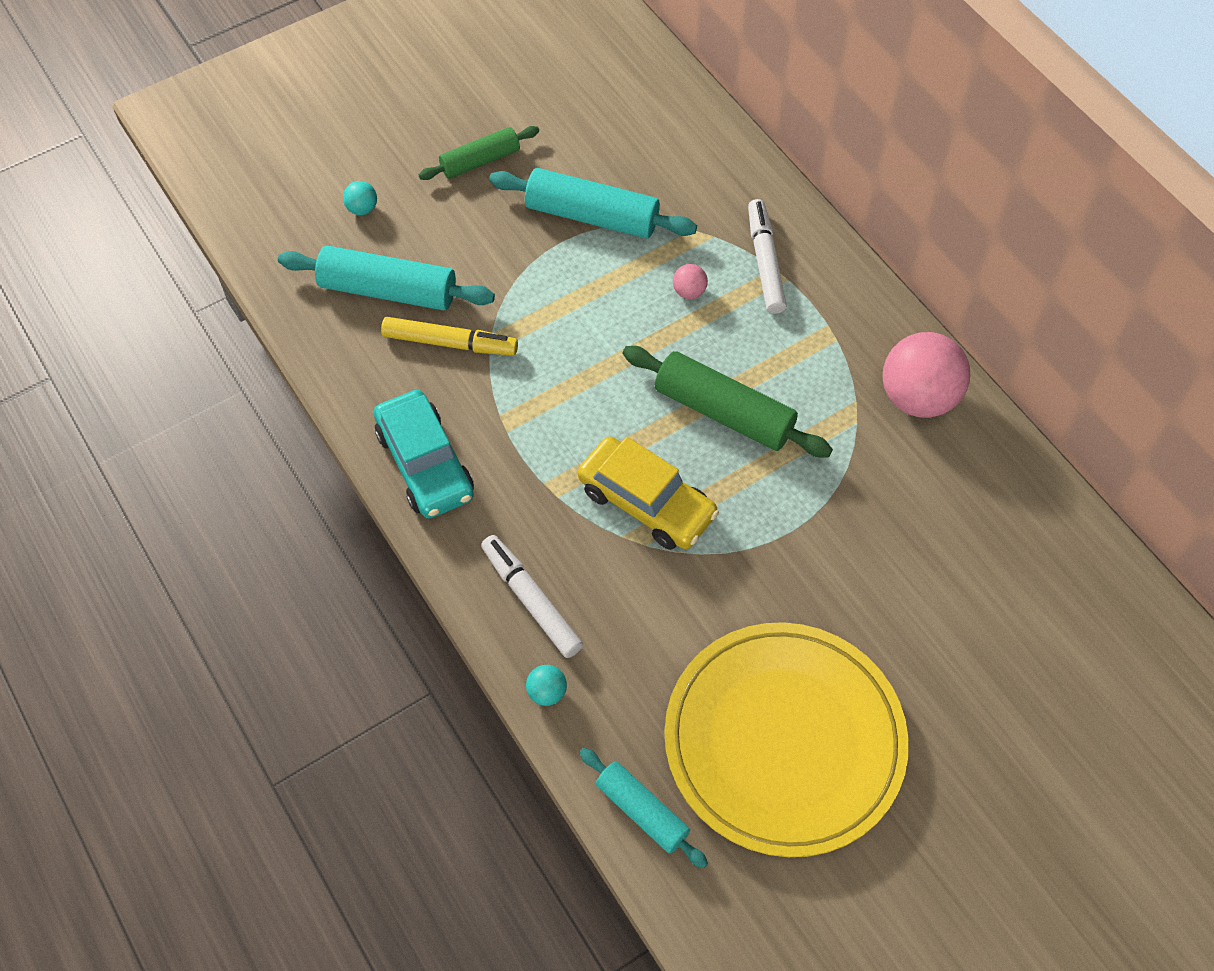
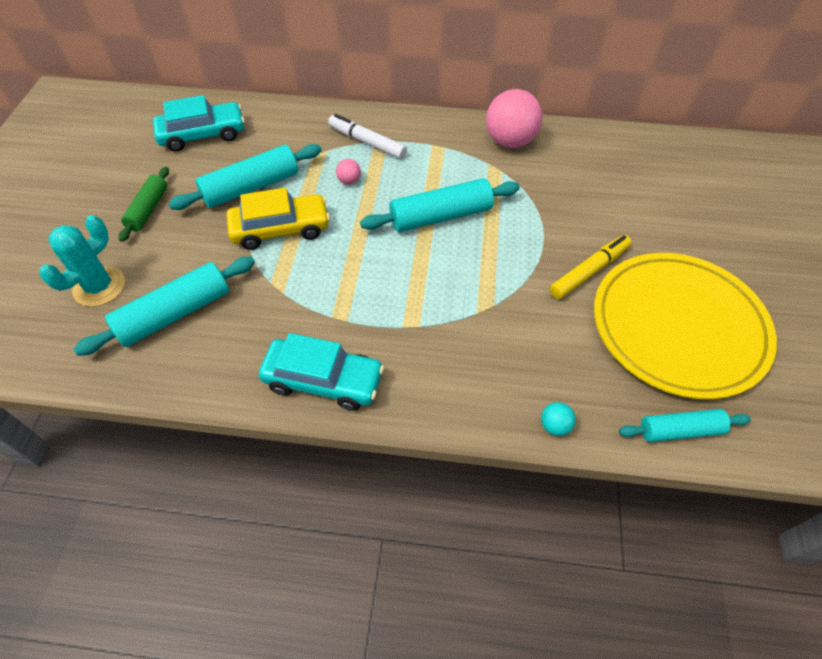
camera: 50 degrees left, 5 degrees down
(362, 209) = (99, 287): turquoise ball -> turquoise cactus
(450, 343) = (252, 308): yellow marker -> yellow marker (589, 271)
(531, 600) = (480, 389): white marker -> none
(619, 113) = (203, 135): none -> turquoise car
(646, 502) = (465, 287): yellow car -> yellow car (280, 229)
(724, 412) = (441, 216): green rolling pin -> turquoise rolling pin

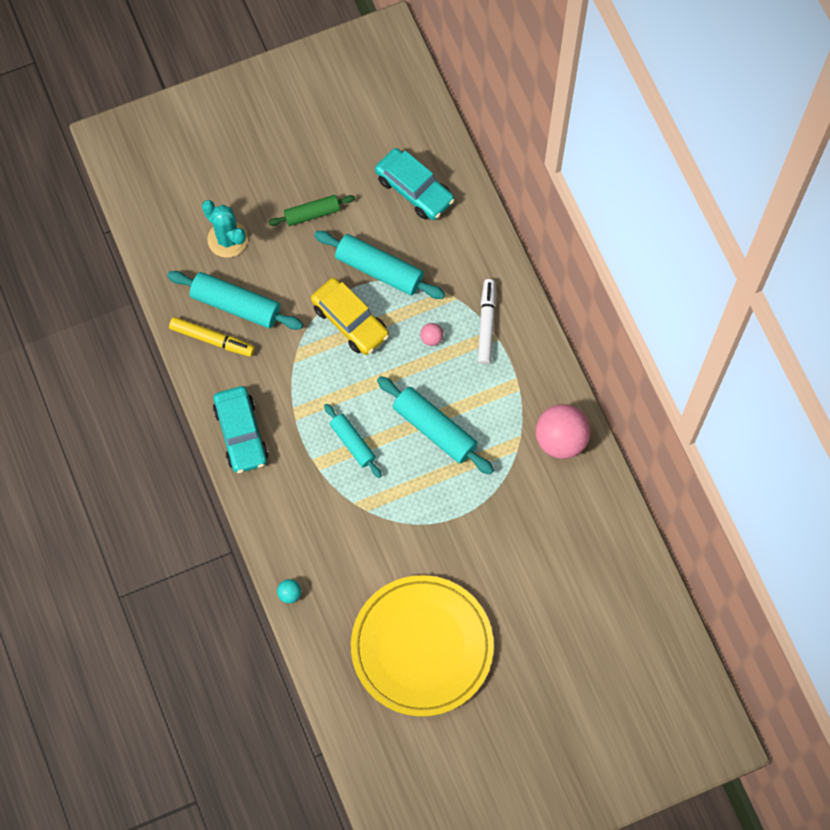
camera: 60 degrees right, 15 degrees up
(99, 287) = (227, 239): turquoise cactus -> turquoise cactus turned 45 degrees clockwise
(589, 271) = (441, 565): yellow marker -> yellow marker (212, 339)
(680, 430) = (331, 674): turquoise rolling pin -> turquoise rolling pin (353, 443)

